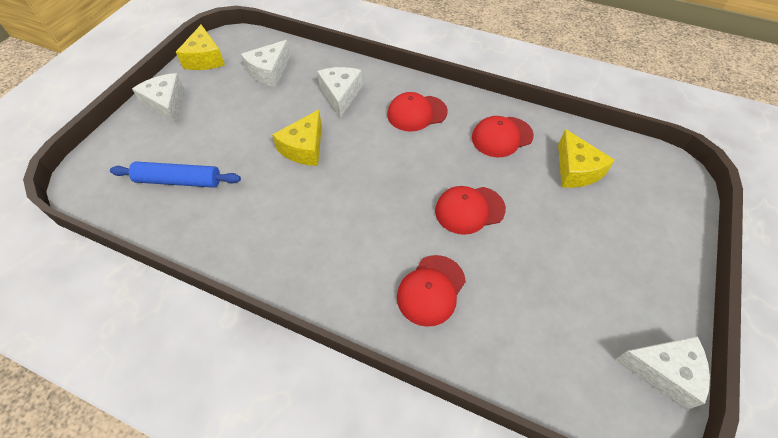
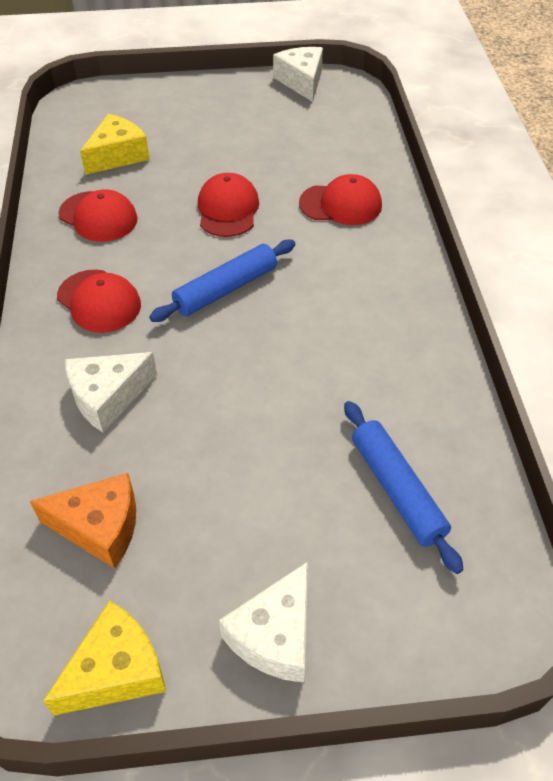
camera: 120 degrees left, 5 degrees down
(269, 72) = (100, 527): white cheese -> orange cheese
(304, 148) = (239, 384): yellow cheese -> none
(384, 173) = (226, 289): none -> blue rolling pin
(469, 210) = (228, 209): red cap -> red cap turned 135 degrees counterclockwise

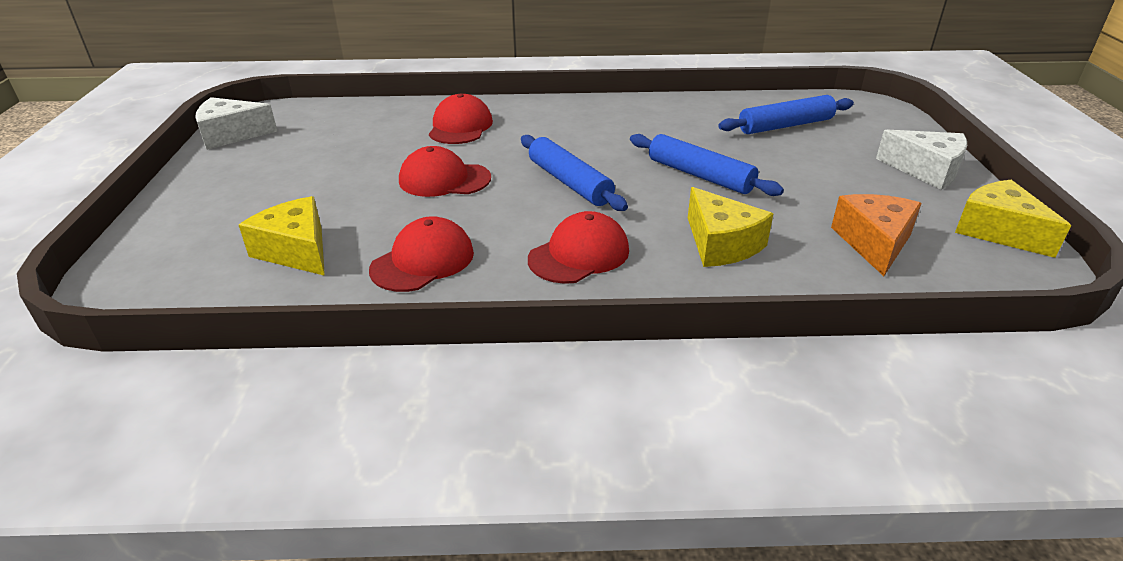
camera: 85 degrees left, 15 degrees down
(107, 397) = (721, 244): white cheese -> yellow cheese
(246, 390) = (700, 175): none -> blue rolling pin

